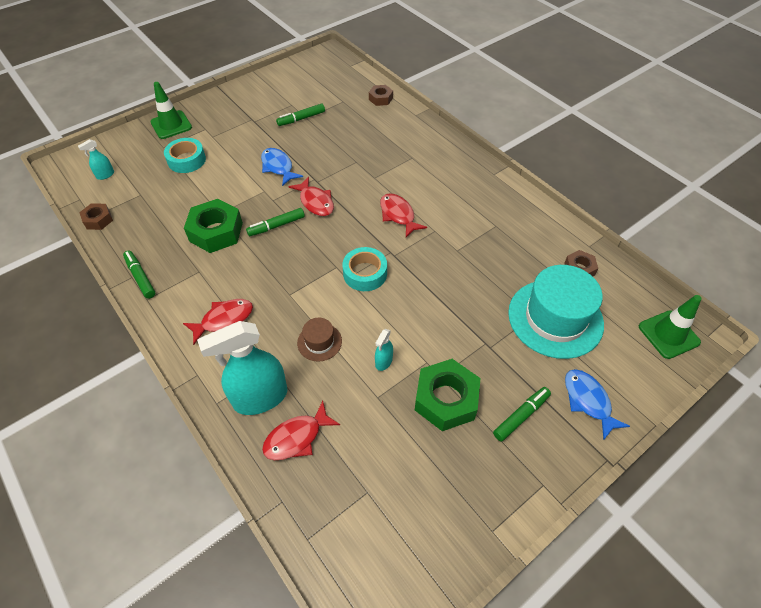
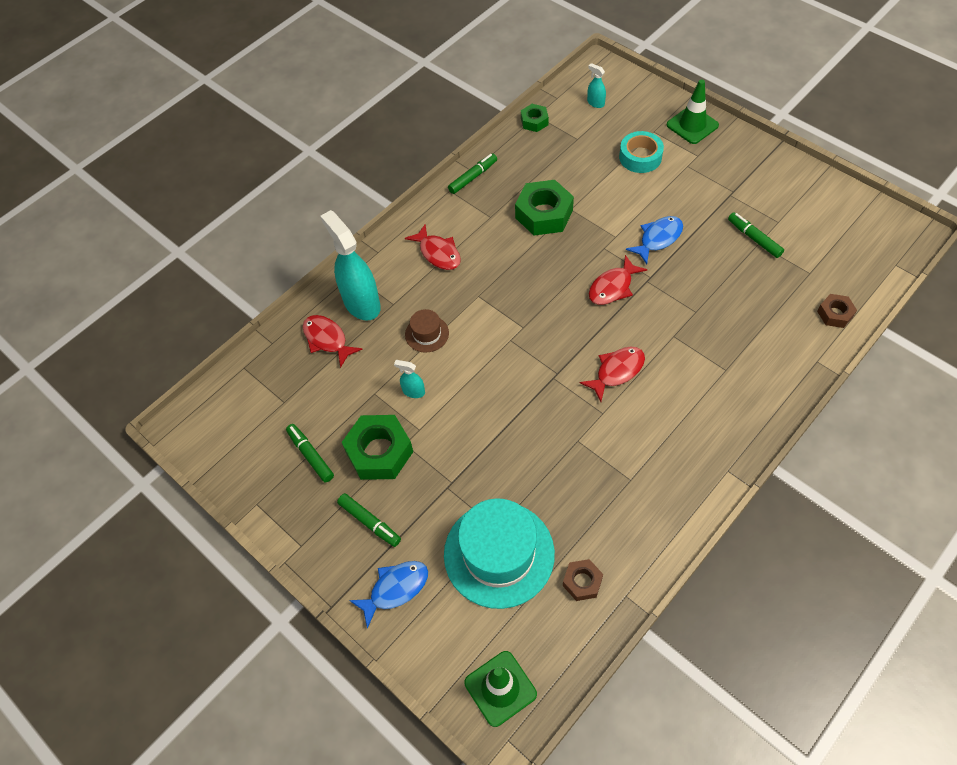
camera: 85 degrees right, 5 degrees up
(98, 220) = (534, 121): brown nut -> green nut
(276, 226) = (566, 261): green marker -> green marker (311, 455)
(365, 273) = (520, 355): turquoise tape -> none

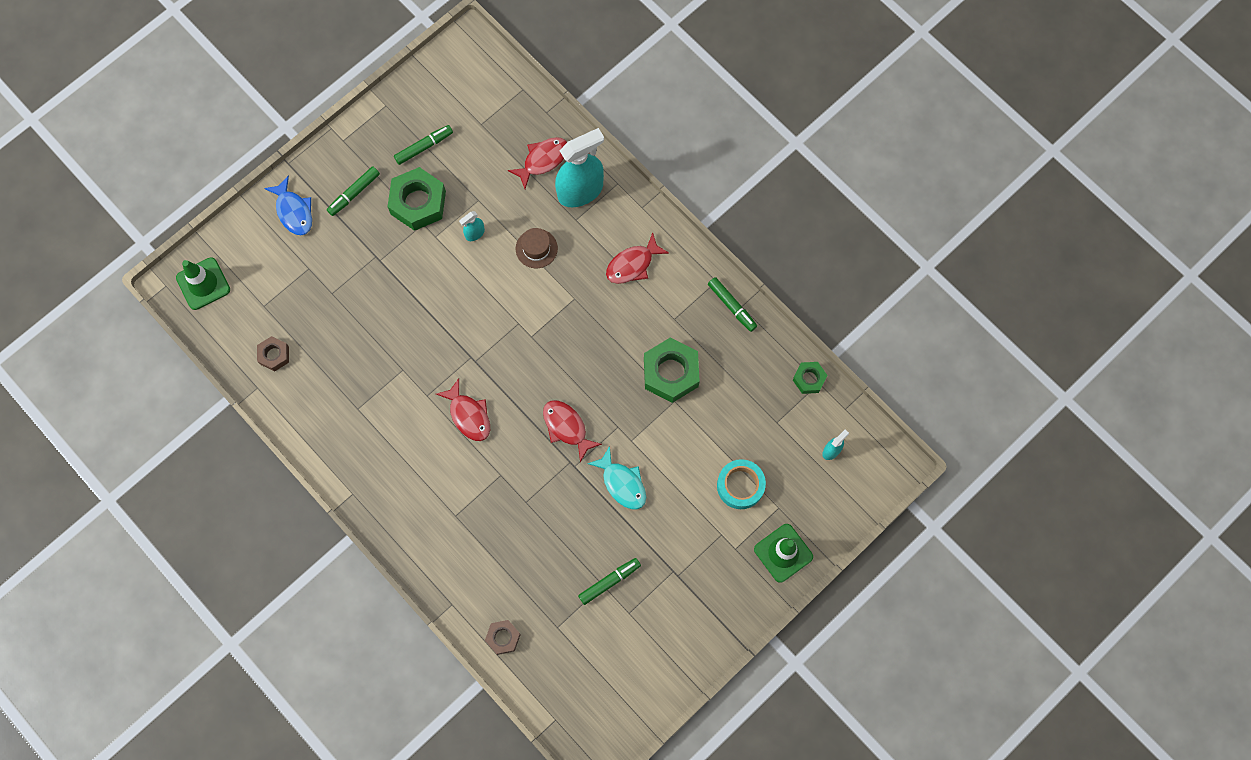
camera: 90 degrees right, 15 degrees up
(413, 391) = (474, 233): turquoise spray bottle -> turquoise spray bottle turned 150 degrees counterclockwise
(499, 554) = (309, 293): turquoise hat -> none
(658, 239) = (622, 483): blue fish -> turquoise fish

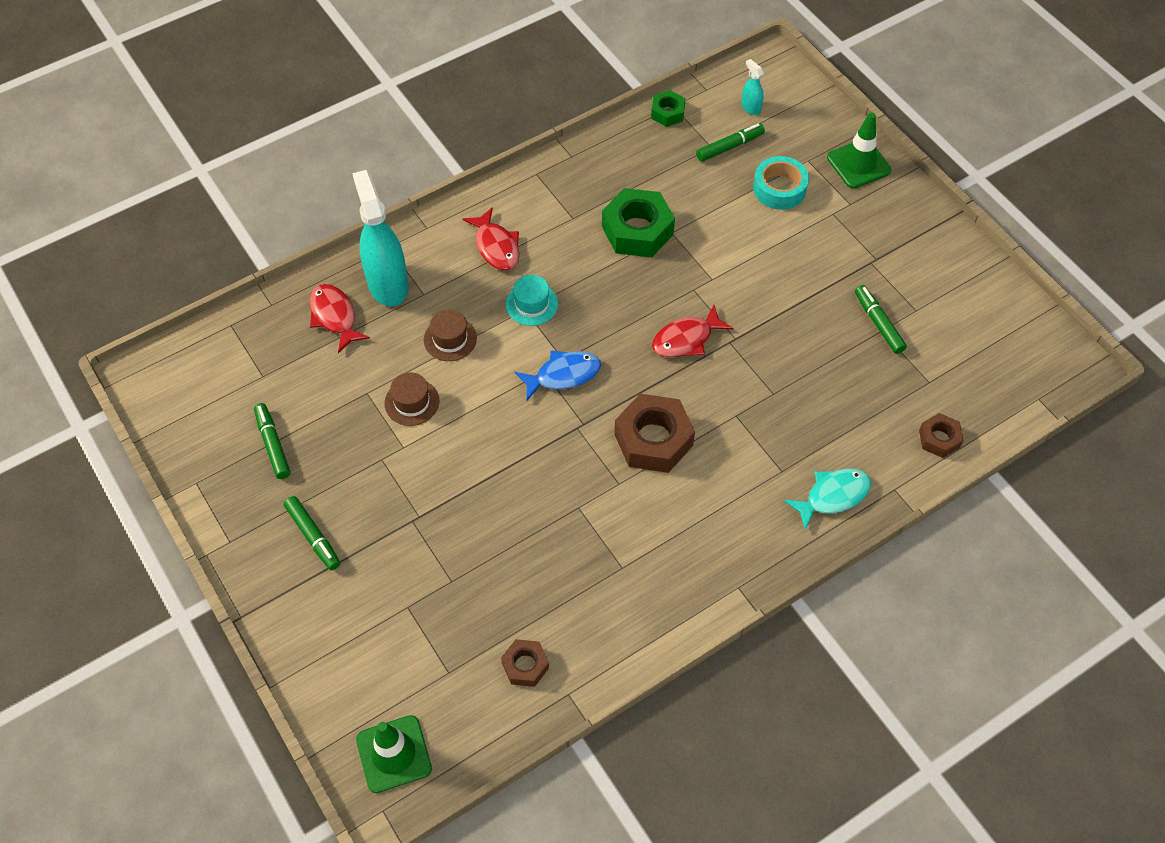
camera: 80 degrees left, 15 degrees down
(294, 211) = (316, 617): blue fish -> blue fish (563, 375)
(418, 202) = (350, 461): green nut -> none
(468, 415) = (653, 440): red fish -> brown nut
(474, 233) = (412, 402): turquoise spray bottle -> brown hat
(580, 302) = (531, 304): none -> turquoise hat
(622, 483) = (762, 294): turquoise fish -> turquoise fish (833, 496)
(732, 306) = (569, 164): green marker -> green marker (730, 147)

